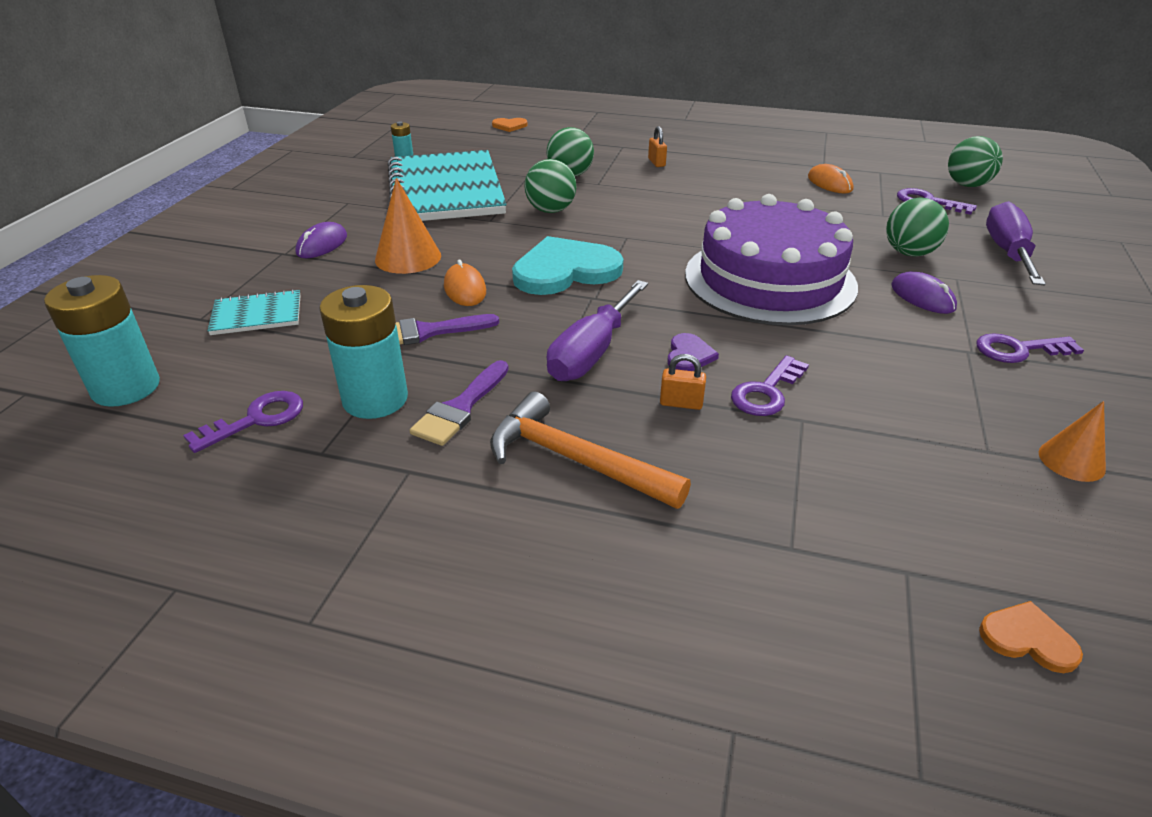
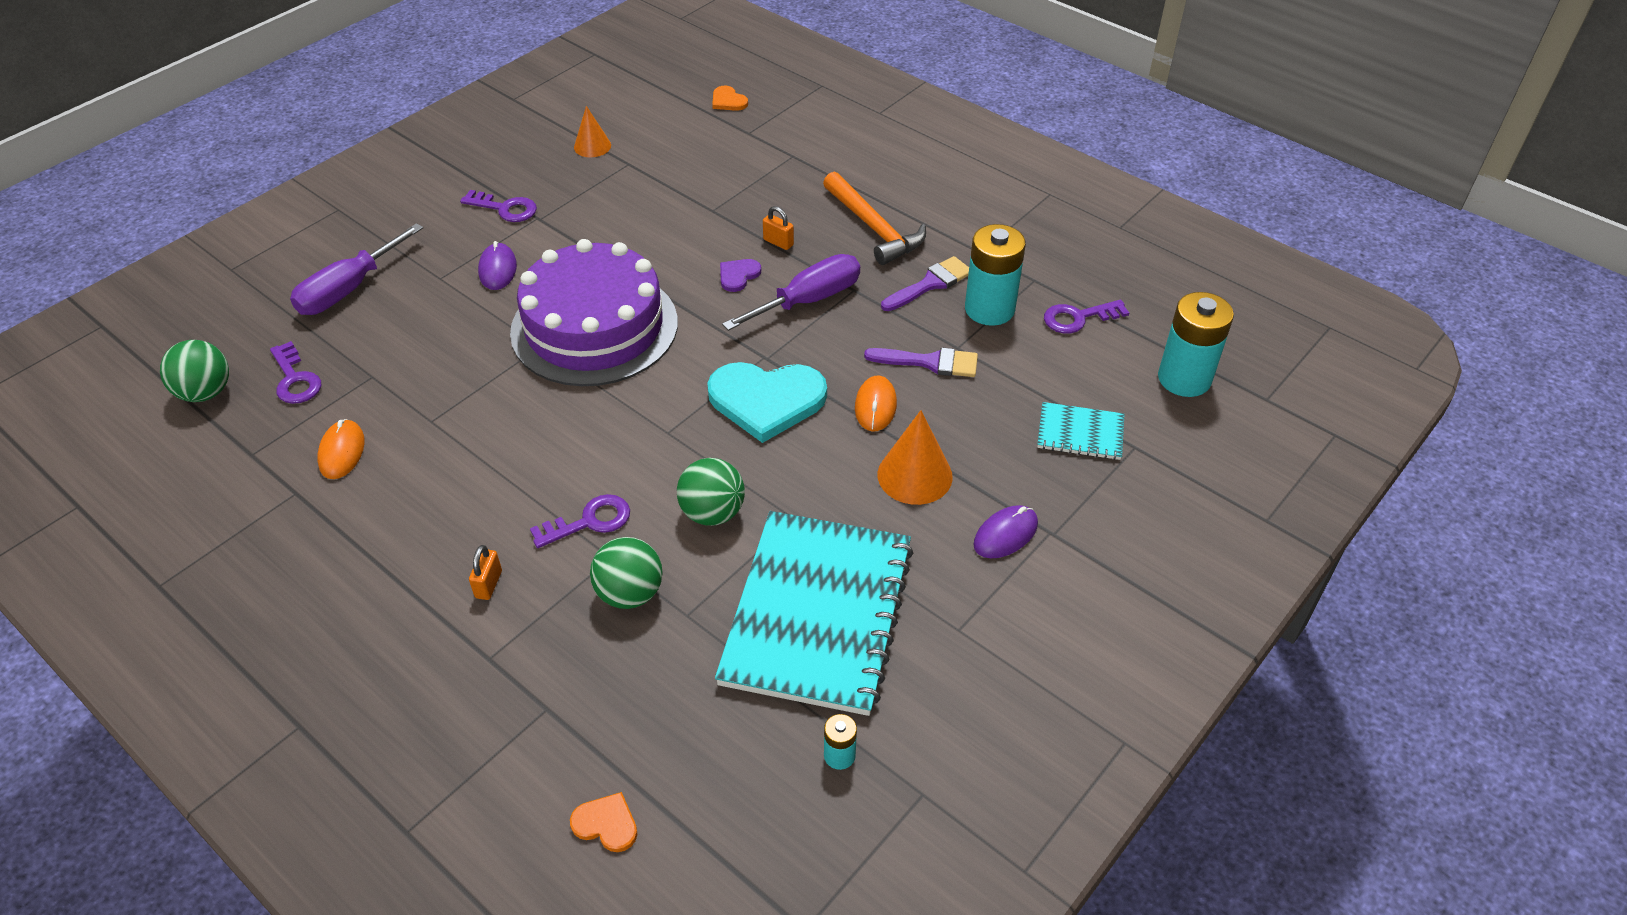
camera: 155 degrees left, 10 degrees up
(766, 392) = (714, 233): purple key -> purple key (590, 521)
(909, 253) = (432, 317): green ball -> none

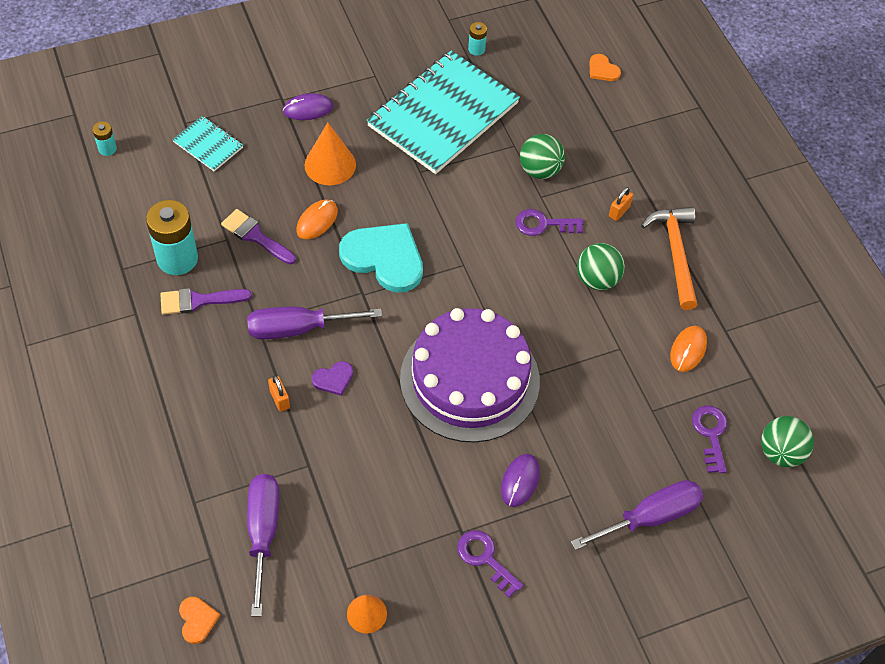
camera: 155 degrees left, 10 degrees up
(712, 513) = (466, 196): green ball -> green ball (597, 279)
(717, 158) = (263, 533): none -> purple screwdriver
(874, 228) = (194, 377): orange hammer -> orange hammer (675, 253)
(1078, 318) = (125, 223): purple key -> none
(1184, 379) = (107, 149): turquoise battery -> turquoise battery, size x0.47

